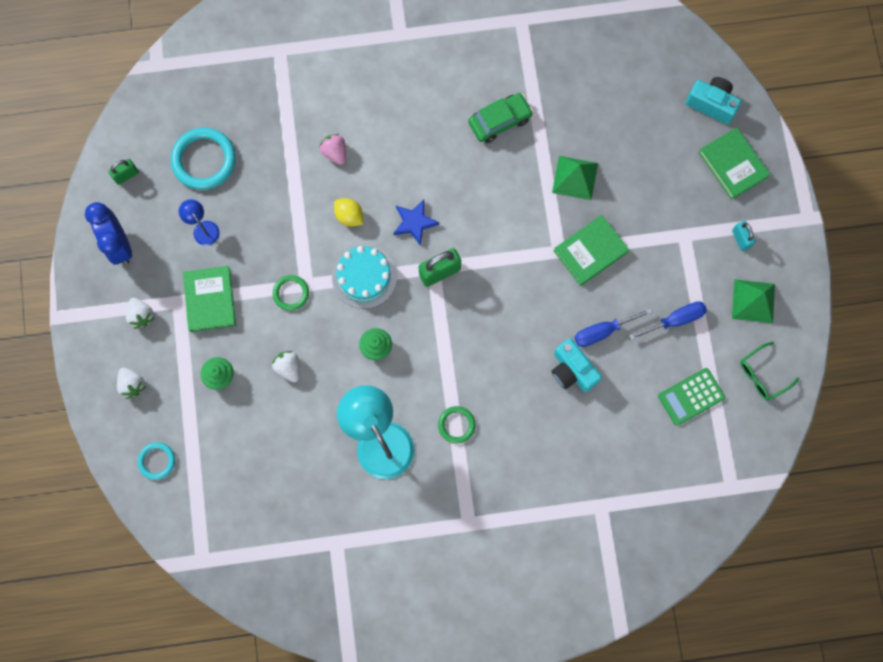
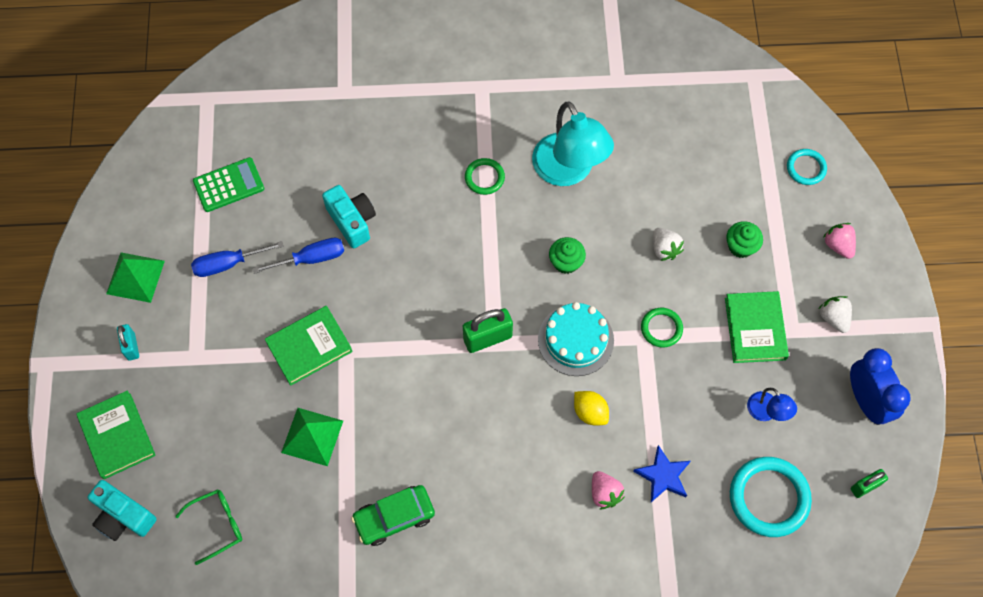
camera: 175 degrees left, 10 degrees down
(132, 384) = (838, 245): white strawberry -> pink strawberry
(414, 222) = (512, 398): blue star -> blue star (663, 476)
(762, 375) = (146, 200): green glasses -> green glasses (217, 525)

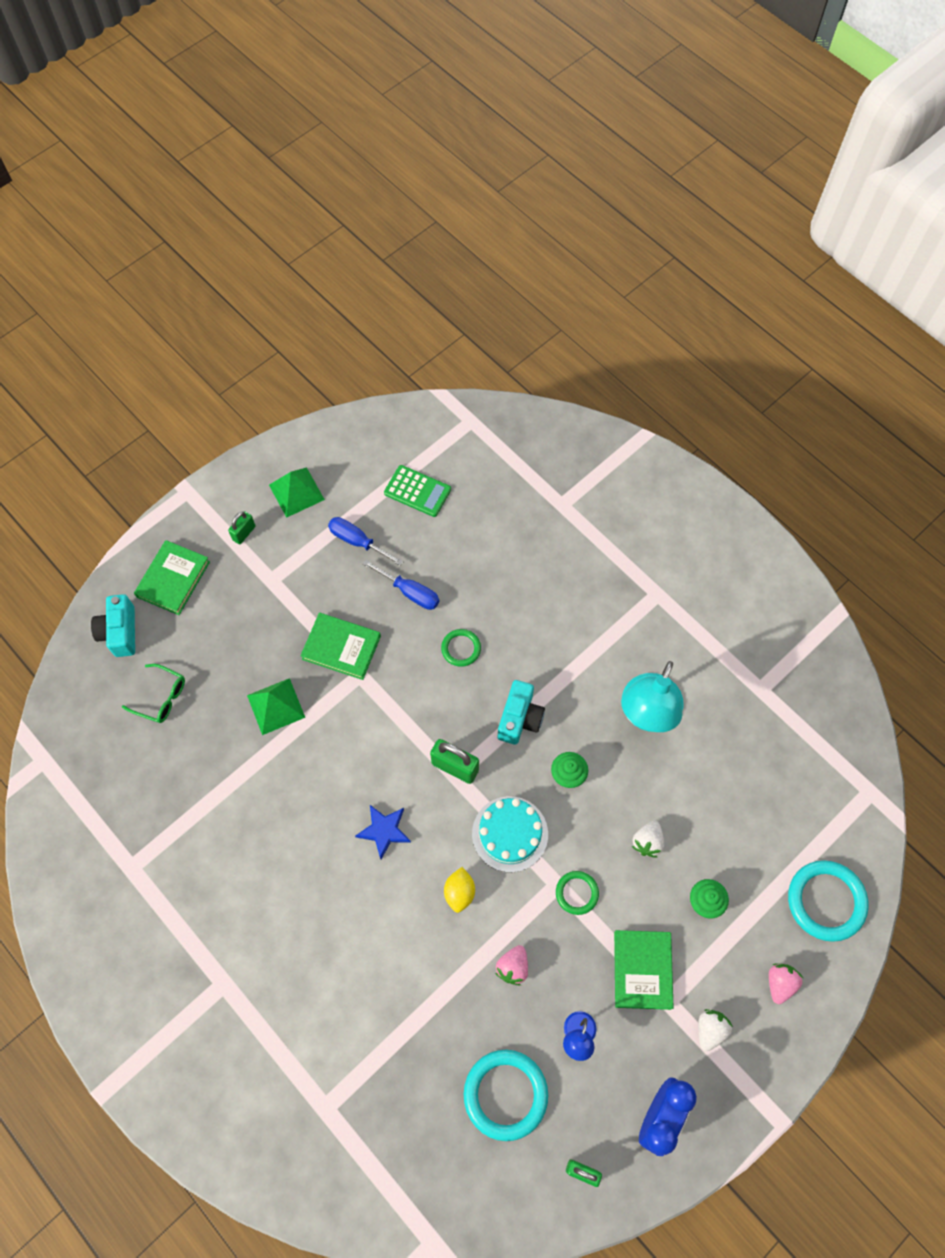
camera: 50 degrees right, 0 degrees up
(131, 346) = (244, 533): turquoise padlock -> green padlock
(352, 221) = (464, 595): turquoise camera -> turquoise camera (519, 718)
(394, 517) = (260, 814): green car -> none
(484, 177) = (583, 658): green ring -> green ring (461, 648)
(604, 493) = (403, 956): pink strawberry -> pink strawberry (513, 967)
(663, 476) = (454, 992): blue star -> blue star (384, 831)
(755, 329) = (642, 970): green book -> green book turned 45 degrees counterclockwise
(806, 168) = (826, 901): turquoise ring -> turquoise ring, size x1.83

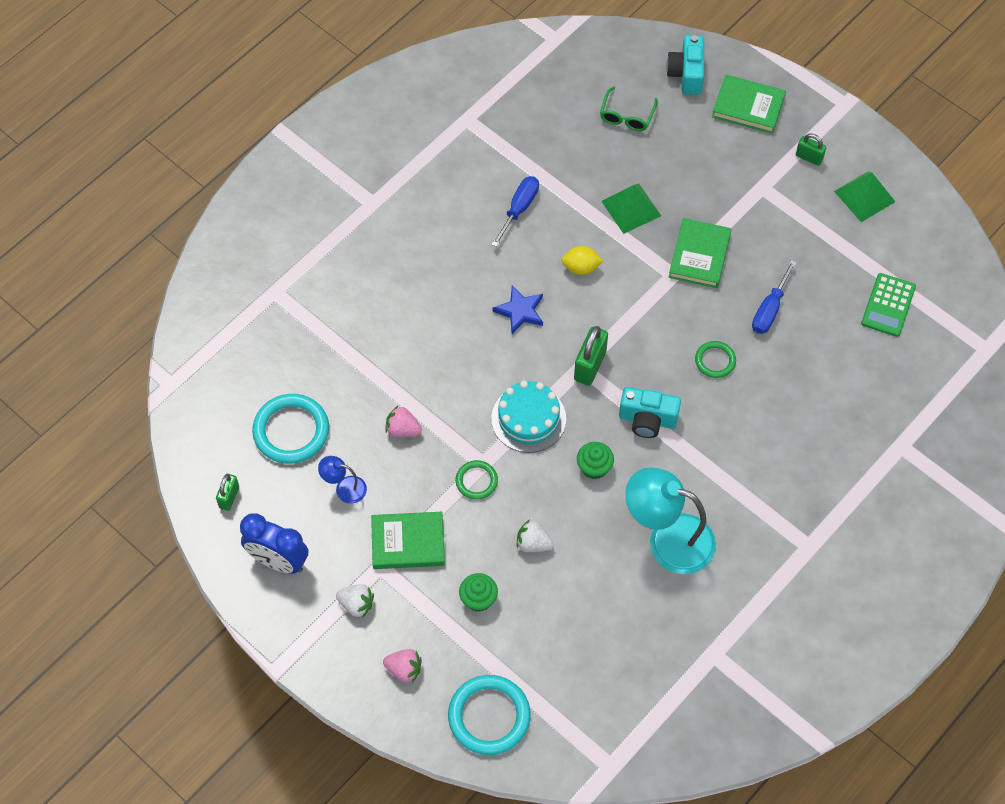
camera: 85 degrees right, 5 degrees down
(120, 632) = (686, 74): turquoise camera -> turquoise camera turned 75 degrees counterclockwise
(357, 541) = (818, 257): blue screwdriver -> blue screwdriver (519, 209)
(459, 892) = (468, 379): yellow lemon -> yellow lemon (581, 268)

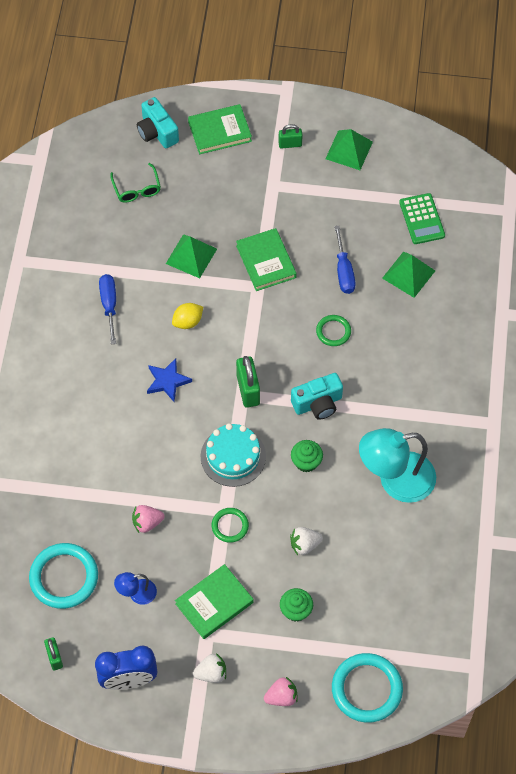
camera: 35 degrees left, 0 degrees up
(833, 350) = (408, 274): none -> green pyramid

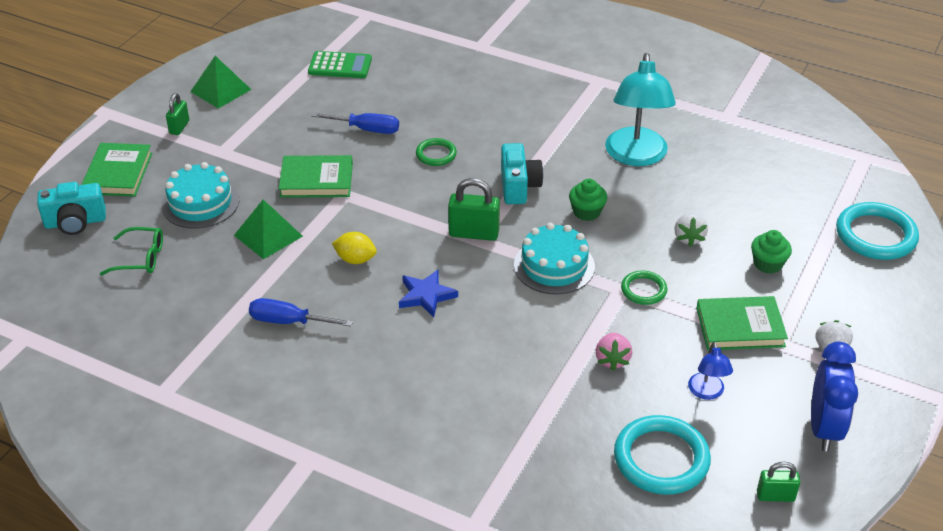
camera: 70 degrees left, 20 degrees down
(188, 322) = (355, 259): yellow lemon -> yellow lemon turned 60 degrees counterclockwise
(209, 198) = (200, 203): none -> turquoise cake
(214, 603) = (740, 327): green book -> green book turned 75 degrees counterclockwise
(281, 697) = (873, 301): pink strawberry -> none
(408, 274) = (399, 89): green pyramid -> none

